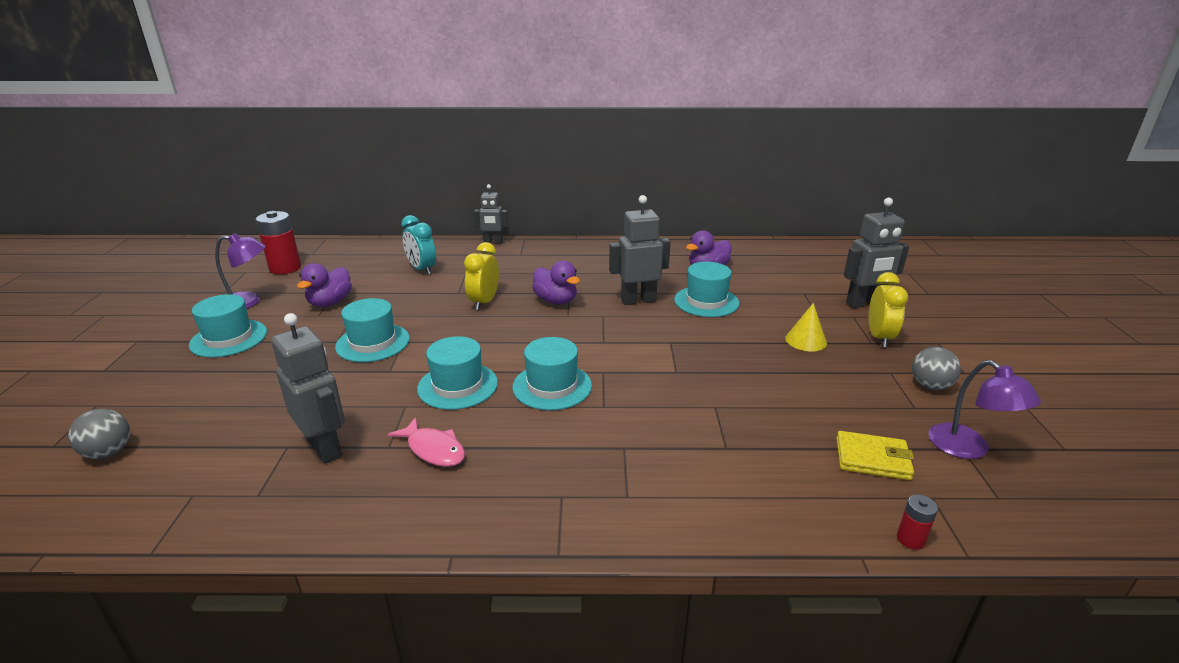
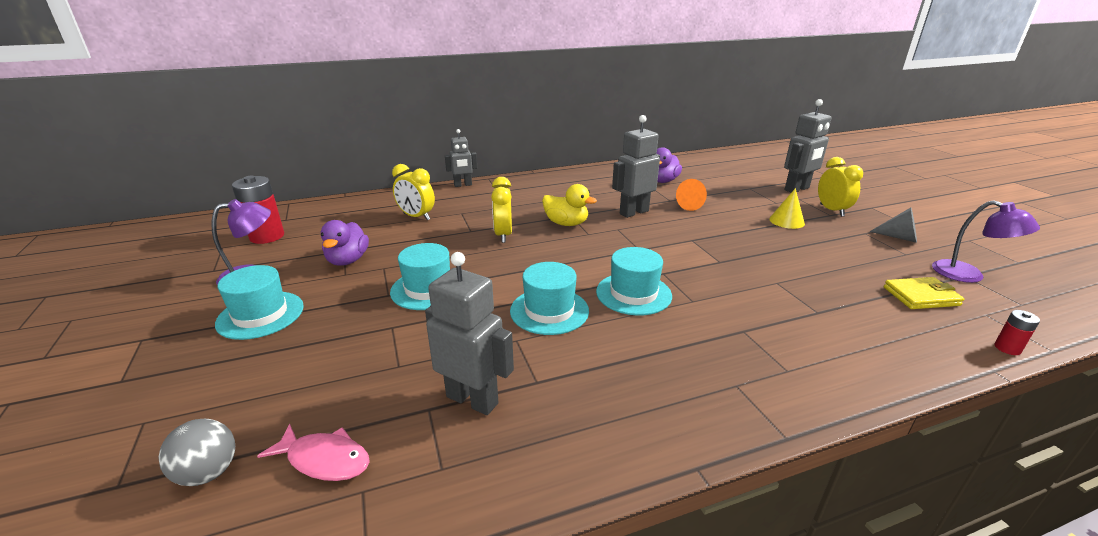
camera: 20 degrees left, 0 degrees up
(422, 269) = (416, 217): turquoise clock -> yellow clock
(434, 449) = (583, 373): pink fish -> pink fish (325, 459)
(556, 301) = (566, 223): purple duck -> yellow duck
(706, 301) = (687, 205): turquoise hat -> orange cone
(930, 386) = (899, 237): grey ball -> grey cone

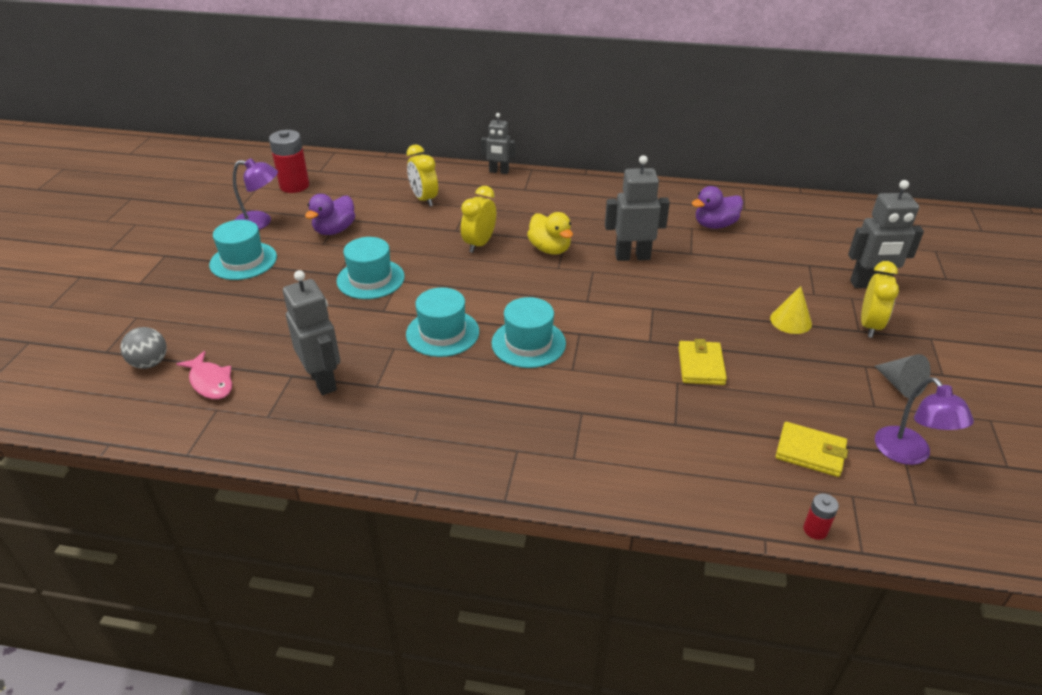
camera: 30 degrees right, 10 degrees up
(687, 205) = (702, 265): orange cone -> none
(775, 266) = (701, 365): none -> yellow wallet

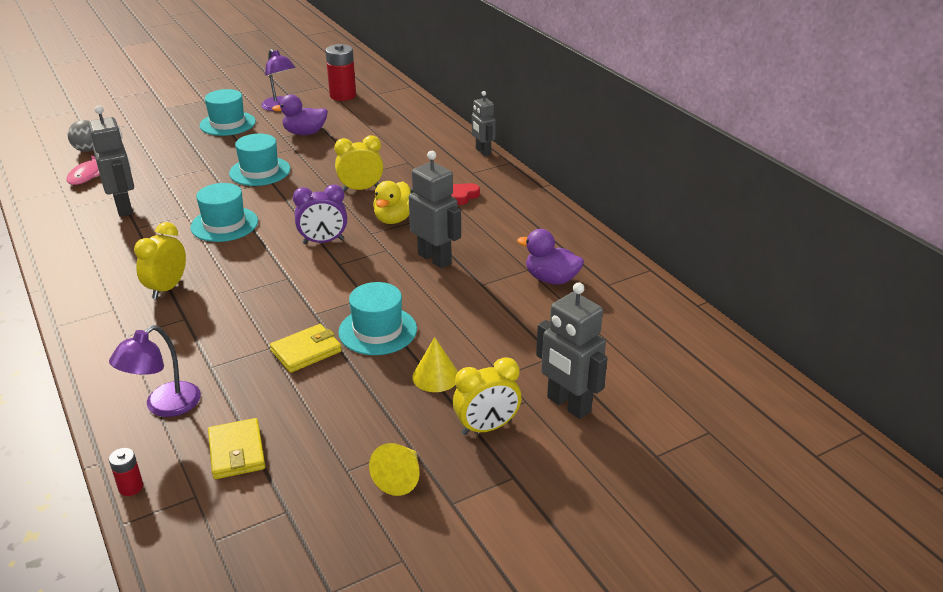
camera: 50 degrees right, 5 degrees down
(323, 380) = (124, 208): grey robot -> grey robot turned 45 degrees counterclockwise
(424, 199) = (394, 143): yellow clock -> yellow clock (167, 288)
(528, 343) = (249, 262): turquoise hat -> turquoise hat (377, 330)
(542, 294) = (323, 241): none -> purple clock
(556, 207) = (463, 196): none -> red heart
(900, 385) = (400, 478): grey cone -> yellow cone
(909, 454) = (288, 515): purple lamp -> purple lamp (164, 406)

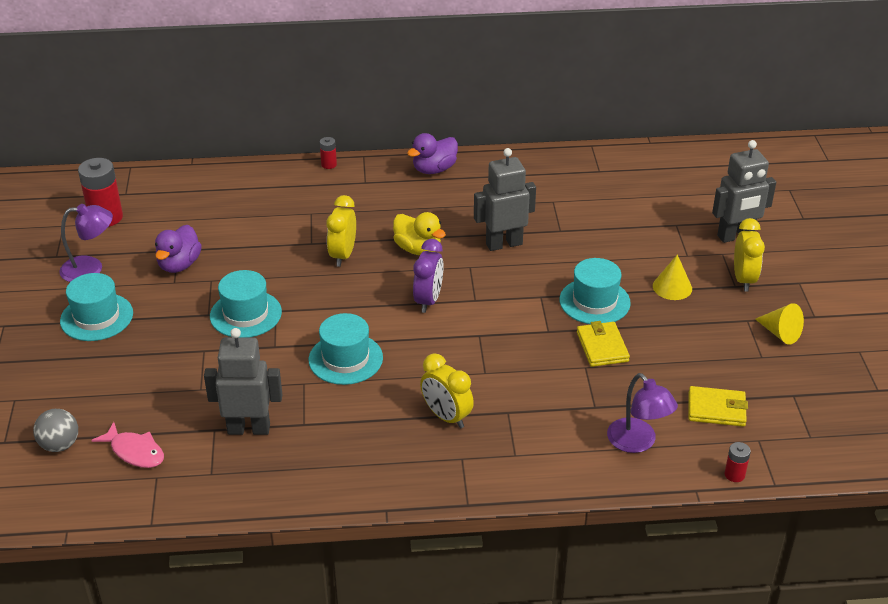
camera: 65 degrees left, 5 degrees up
(463, 196) = (407, 199): red heart -> none
(483, 152) = (329, 164): grey robot -> red battery
(551, 279) = (575, 194): purple duck -> purple duck (434, 169)

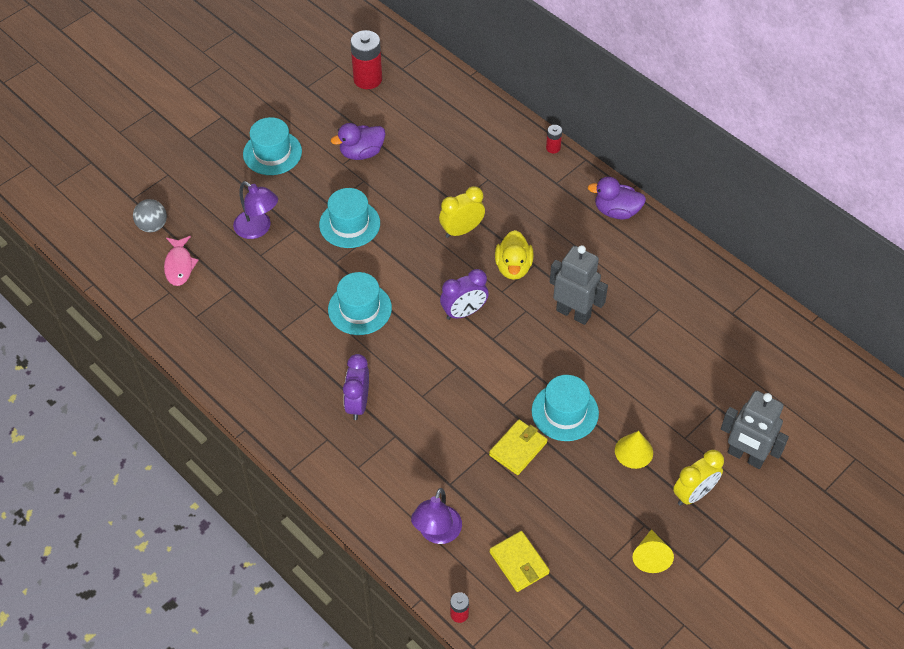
camera: 50 degrees right, 15 degrees up
(91, 269) = (312, 113): purple lamp -> purple lamp (258, 229)
(249, 429) = (249, 306): grey robot -> none
(446, 416) = (358, 403): yellow clock -> purple clock

